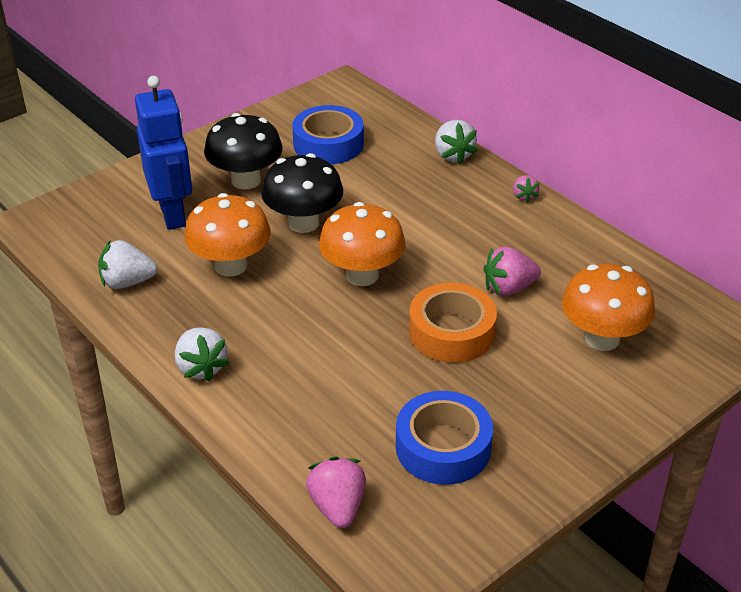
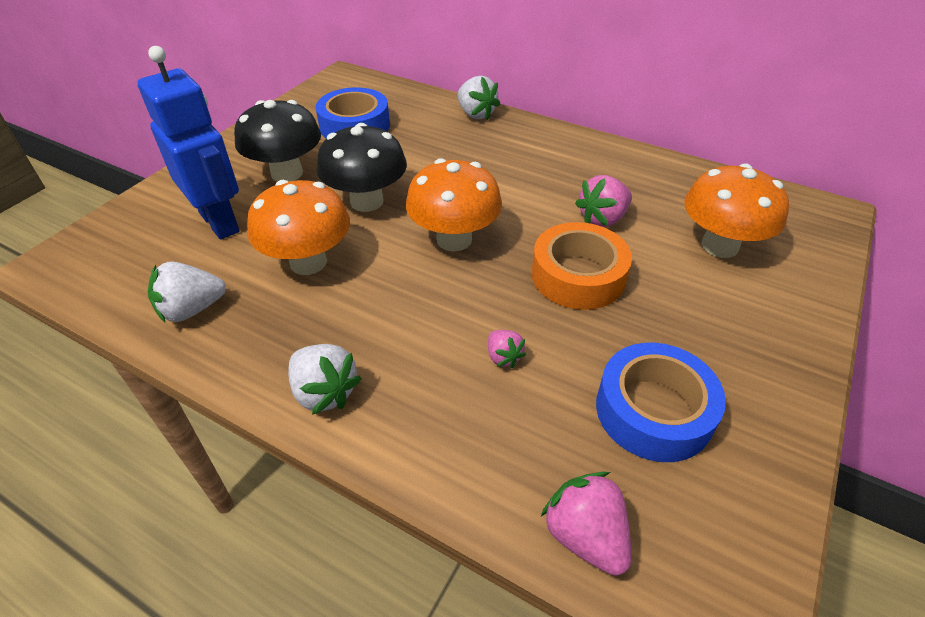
camera: 20 degrees left, 5 degrees up
(524, 196) = (560, 135): pink strawberry -> pink strawberry (503, 357)

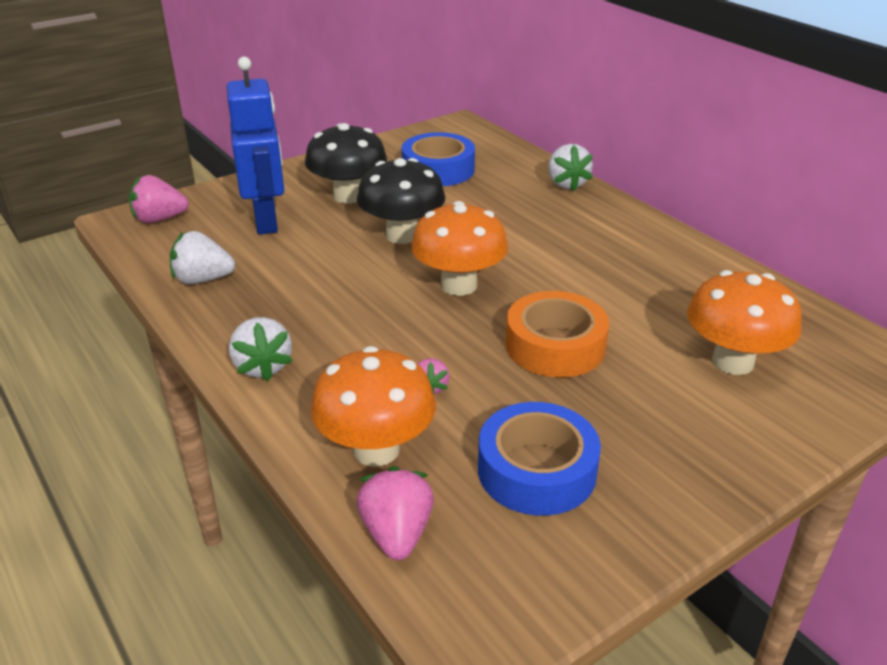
camera: 25 degrees right, 10 degrees down
(308, 262) = (317, 270): orange mushroom -> orange mushroom (376, 450)
(602, 219) = (623, 305): pink strawberry -> pink strawberry (159, 219)

